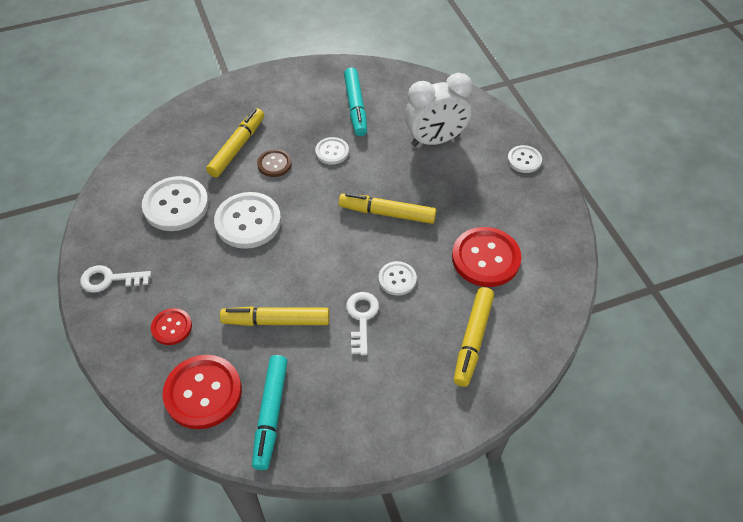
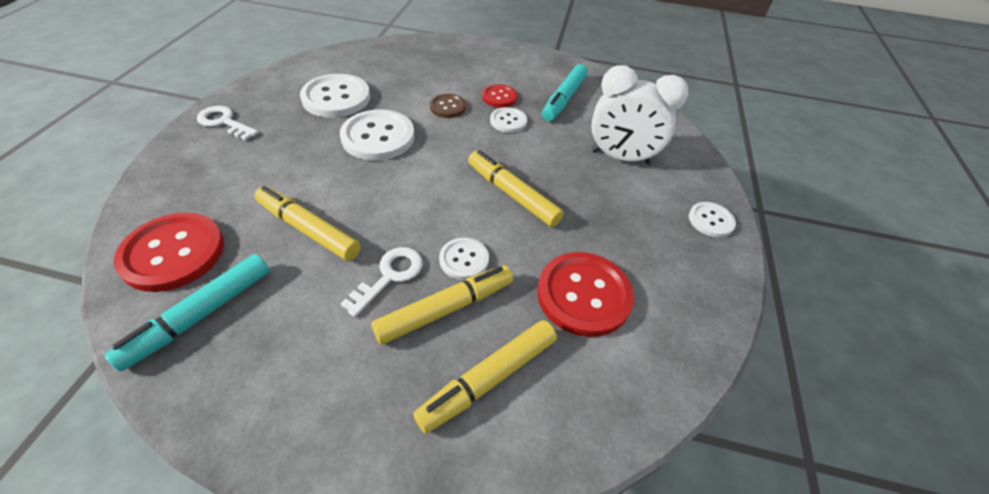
camera: 30 degrees right, 5 degrees down
(171, 327) = (220, 182): red button -> red button (499, 97)
(237, 147) = (429, 82): yellow marker -> yellow marker (444, 309)

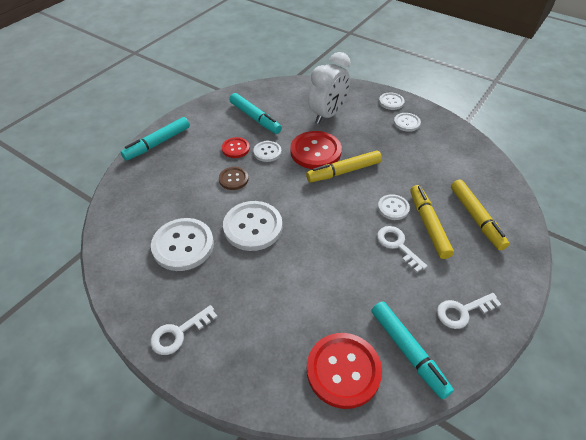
camera: 65 degrees left, 0 degrees up
(275, 377) = (462, 311): none -> white key
(309, 230) = (343, 282): yellow marker -> none
(475, 48) = (158, 143): none -> turquoise marker
(583, 295) = (430, 166): red button -> red button (315, 151)
(673, 248) = (406, 123): none -> white button

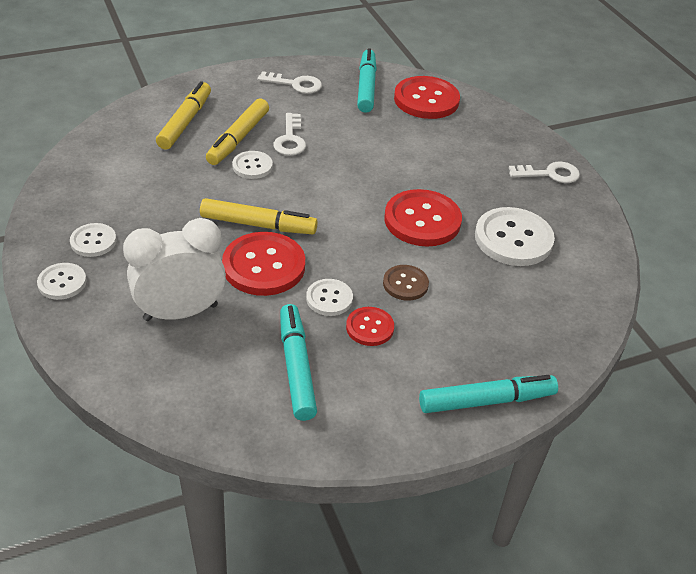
camera: 150 degrees left, 5 degrees down
(253, 227) = (422, 220): white button -> red button

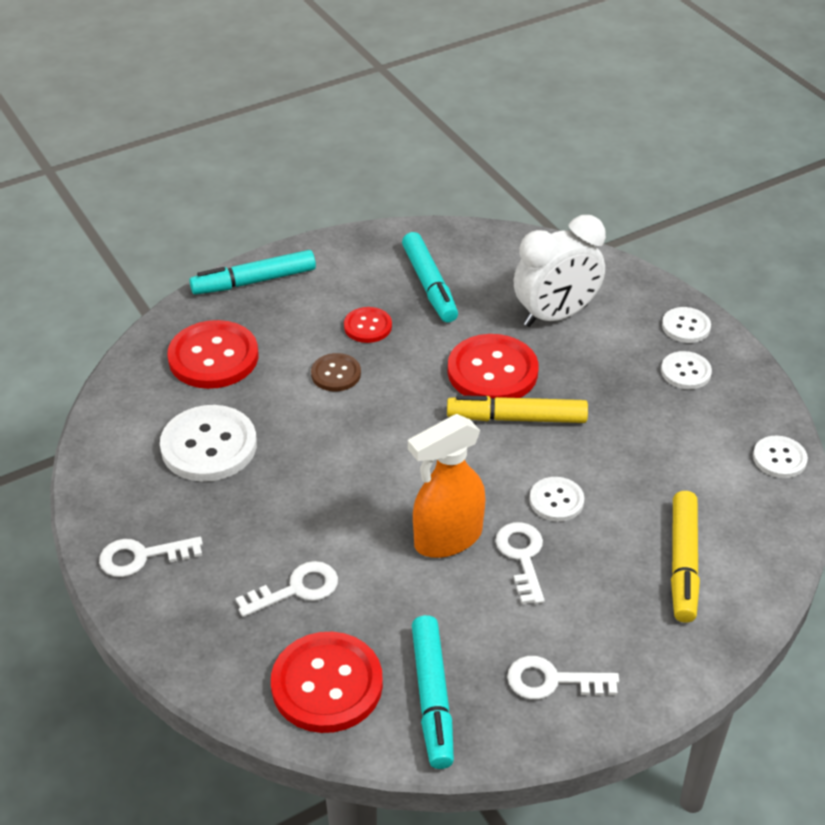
camera: 175 degrees right, 0 degrees up
(239, 138) = (594, 546): yellow marker -> none
(329, 298) = (414, 348): white button -> white button (779, 458)
(338, 155) = (447, 539): none -> orange spray bottle
(422, 220) = (321, 454): red button -> red button (213, 357)
(443, 143) = (297, 589): none -> white key

